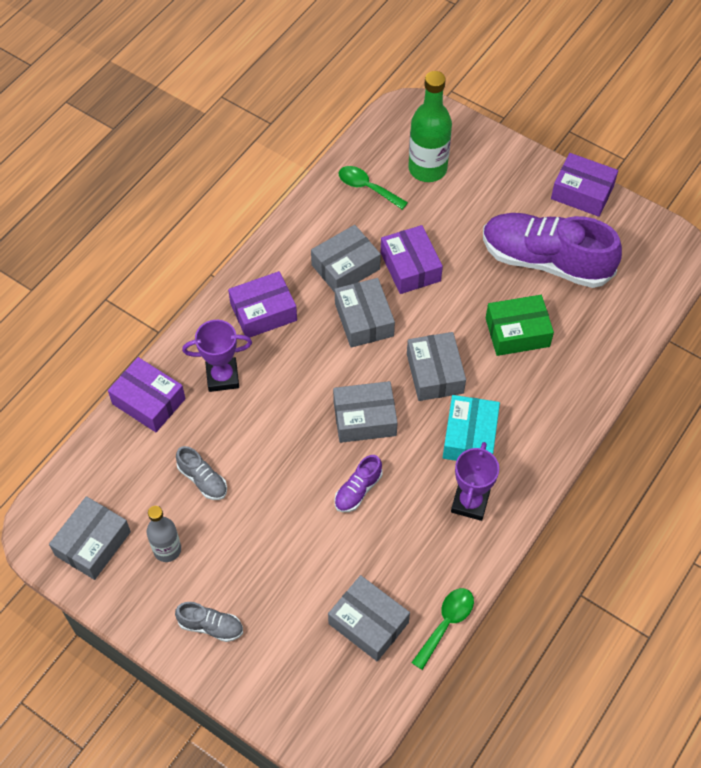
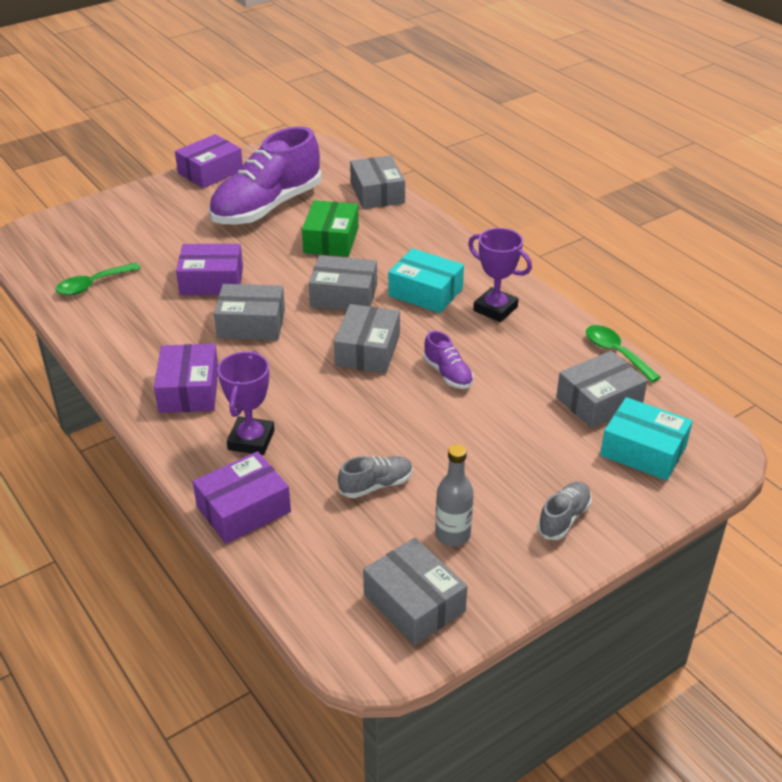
camera: 70 degrees left, 20 degrees down
(315, 673) = (643, 450): none -> turquoise box
(345, 267) = (178, 321): grey box -> grey box (377, 193)
(427, 169) = (105, 244): green bottle -> none

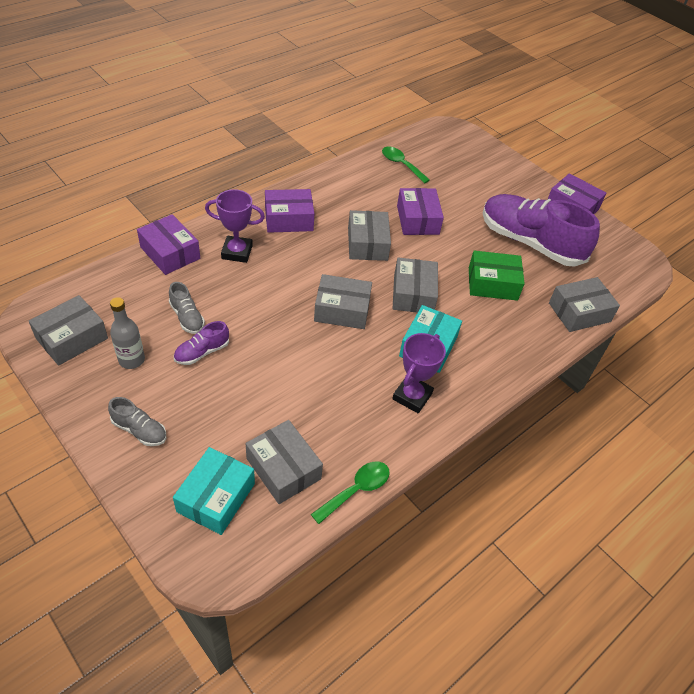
camera: 80 degrees right, 10 degrees up
(448, 374) = (316, 360): purple shoe -> purple shoe (202, 352)

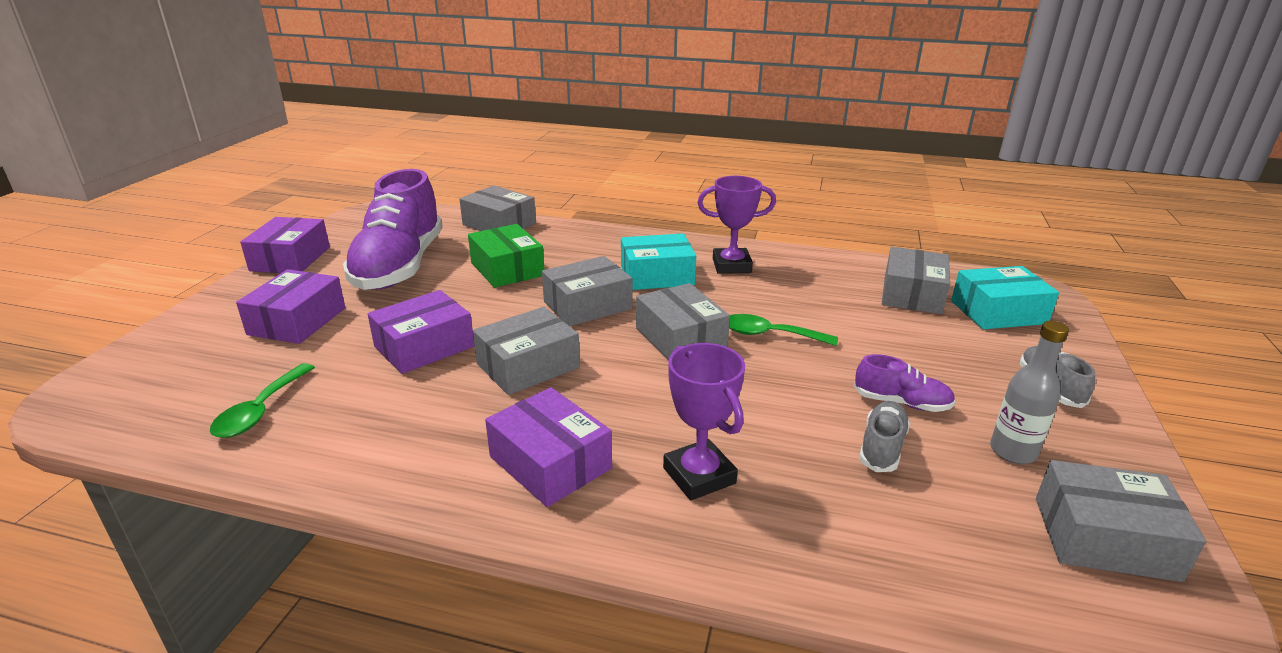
camera: 120 degrees left, 20 degrees down
(170, 253) = (807, 556): purple box -> purple box (297, 321)
(356, 490) = (863, 260): green spoon -> green spoon (769, 335)

